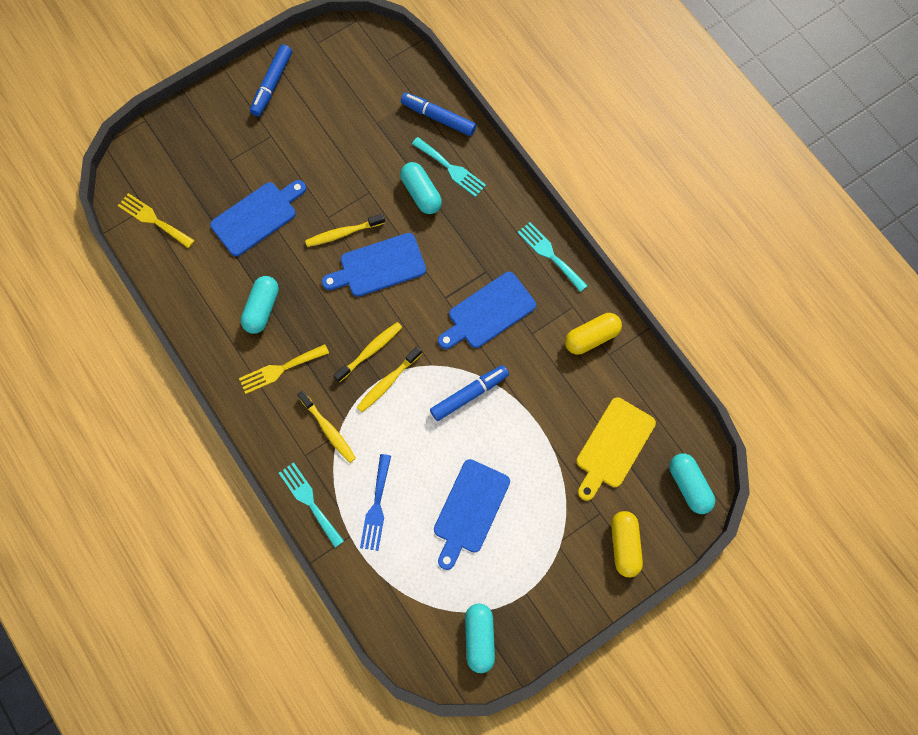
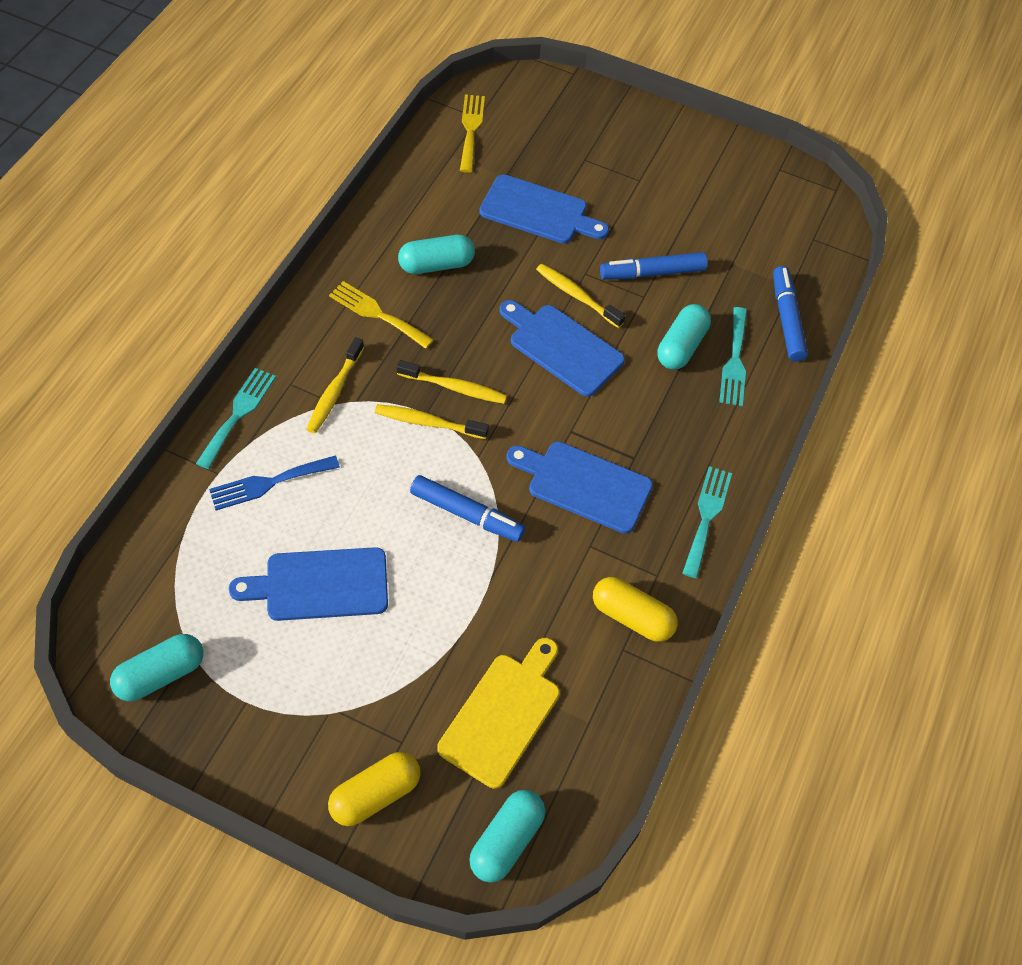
camera: 55 degrees right, 15 degrees down
(272, 84) = (699, 153): blue marker -> blue marker (652, 273)
(613, 446) = (503, 714): yellow cutting board -> yellow cutting board turned 120 degrees clockwise

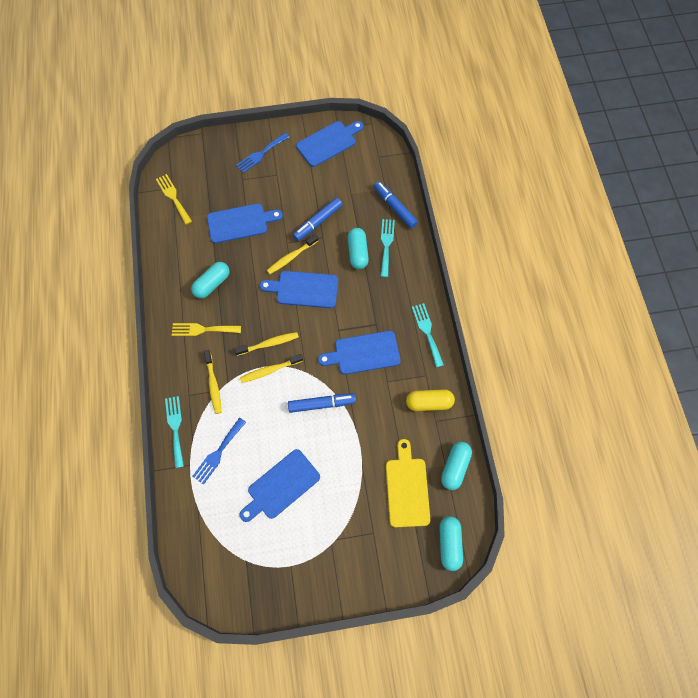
camera: 30 degrees left, 10 degrees up
(161, 674) = (241, 582): turquoise capsule -> turquoise capsule (455, 467)
(375, 794) = (380, 565): yellow capsule -> none
(577, 296) = (291, 257): yellow toothbrush -> yellow toothbrush turned 45 degrees counterclockwise
(637, 142) = (261, 154): none -> blue fork
(734, 361) = (386, 245): turquoise fork -> turquoise fork turned 150 degrees counterclockwise
(749, 180) = (328, 143): none -> blue cutting board

